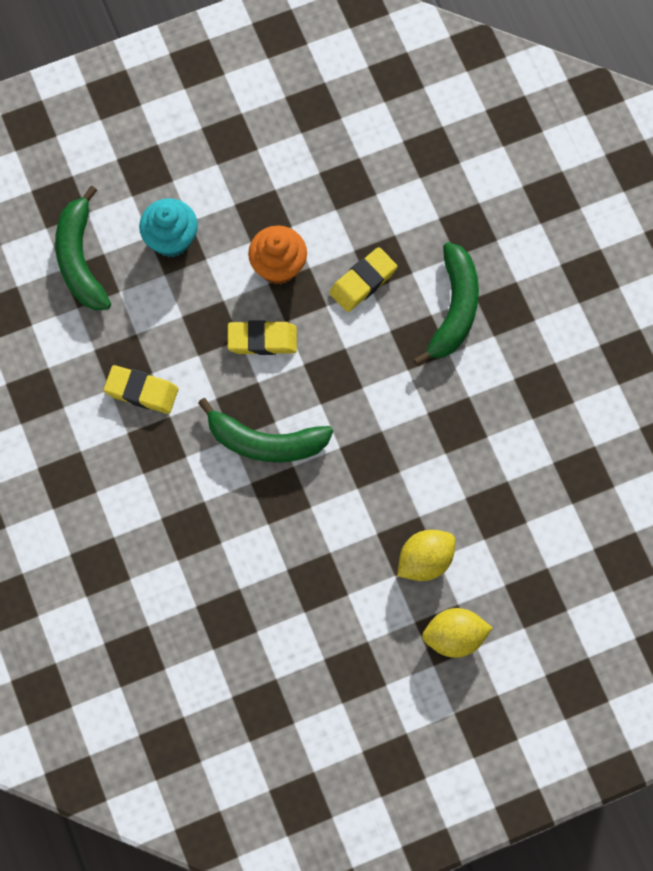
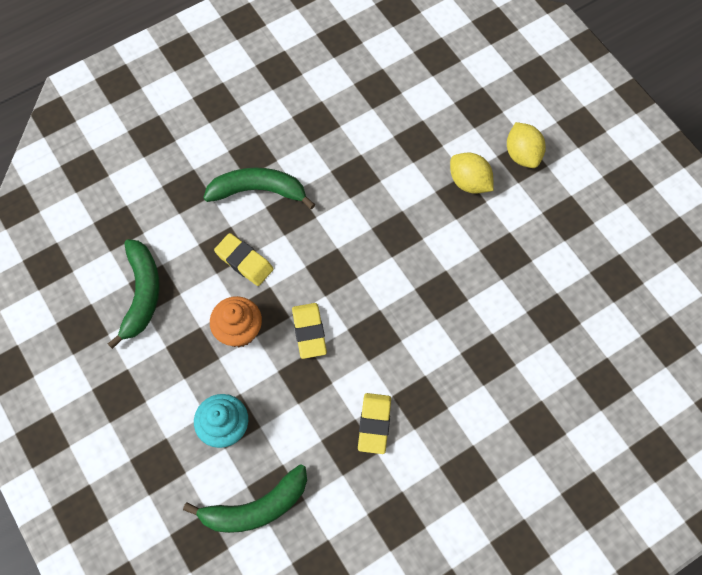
camera: 100 degrees left, 5 degrees down
(265, 442) = (399, 314): green banana -> green banana (141, 294)

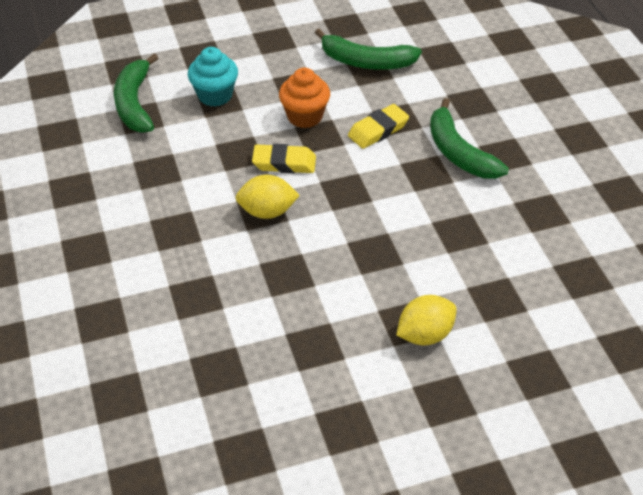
camera: 105 degrees right, 20 degrees down
(258, 191) = (458, 152): green banana -> green banana turned 135 degrees clockwise
(374, 424) = (169, 192): yellow eraser -> none
(522, 154) = (453, 402): yellow lemon -> yellow lemon (267, 212)

